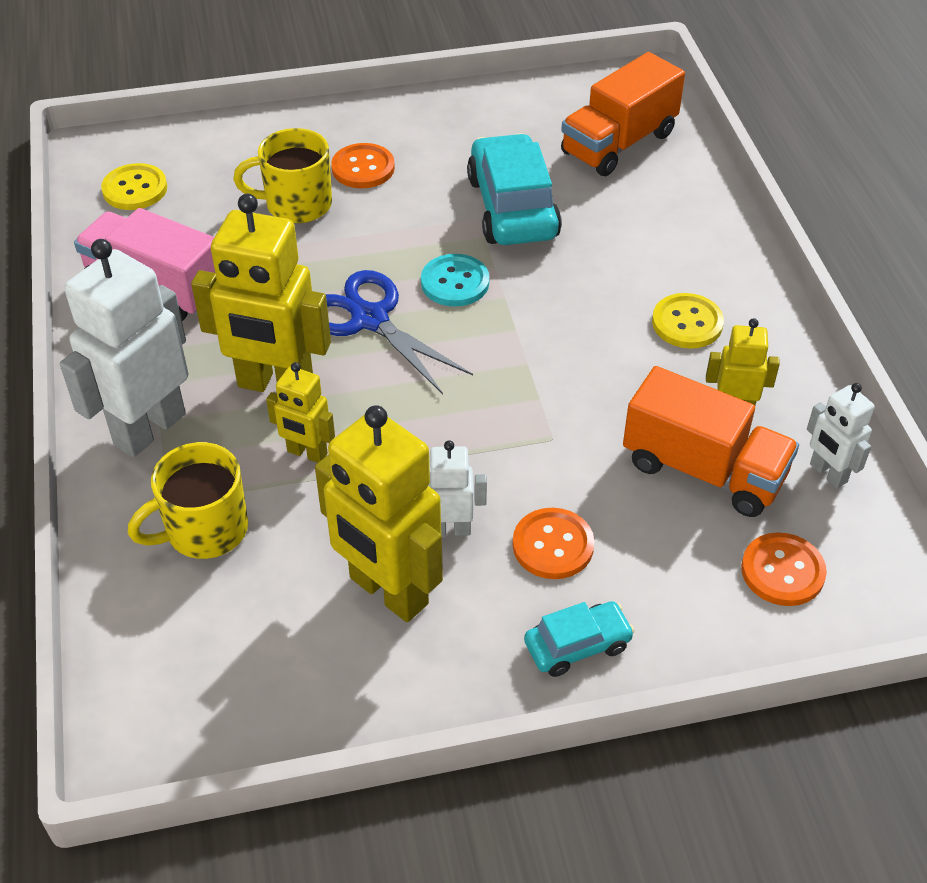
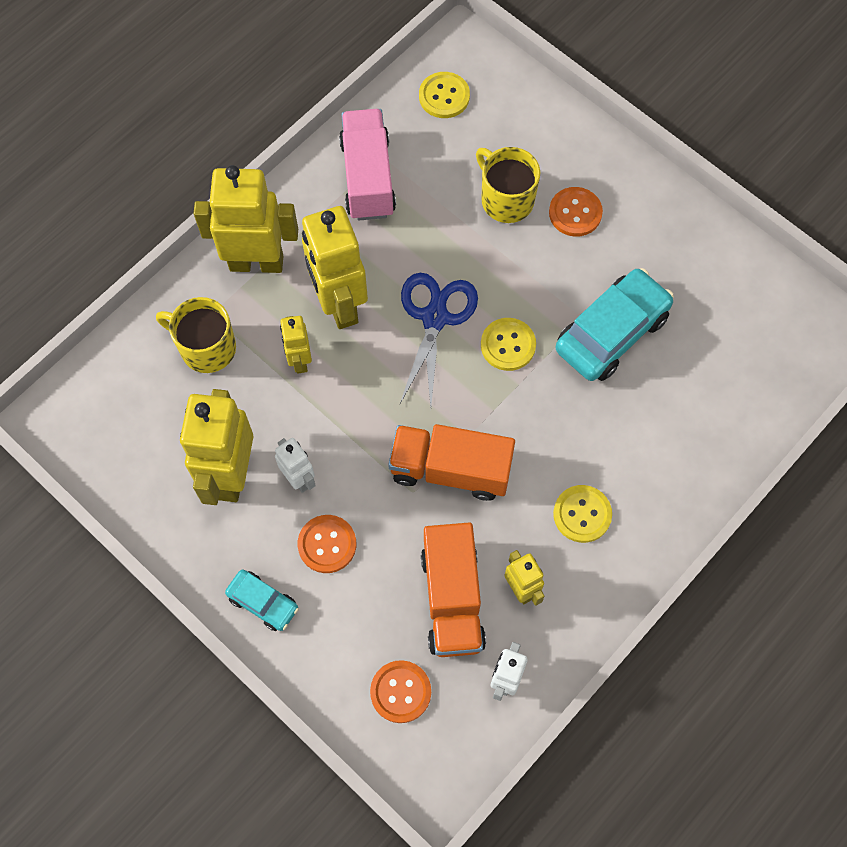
camera: 55 degrees right, 20 degrees up
(149, 428) = (256, 262): white robot -> yellow robot
(455, 282) = (508, 345): turquoise button -> yellow button
(619, 143) = (742, 359): orange truck -> orange truck (450, 469)

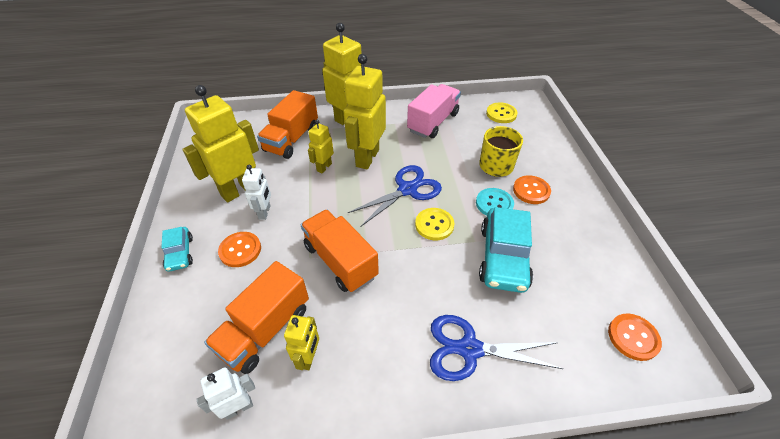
camera: 40 degrees right, 20 degrees down
(206, 348) = (292, 139): yellow mug -> orange truck
(400, 692) = (178, 358): orange button -> orange button (633, 337)
(549, 264) = (494, 204): none -> turquoise button
(582, 514) = (391, 343): yellow button -> none
(611, 332) = (503, 257): turquoise car -> turquoise car turned 105 degrees clockwise
(655, 462) = (469, 349): none -> blue scissors

